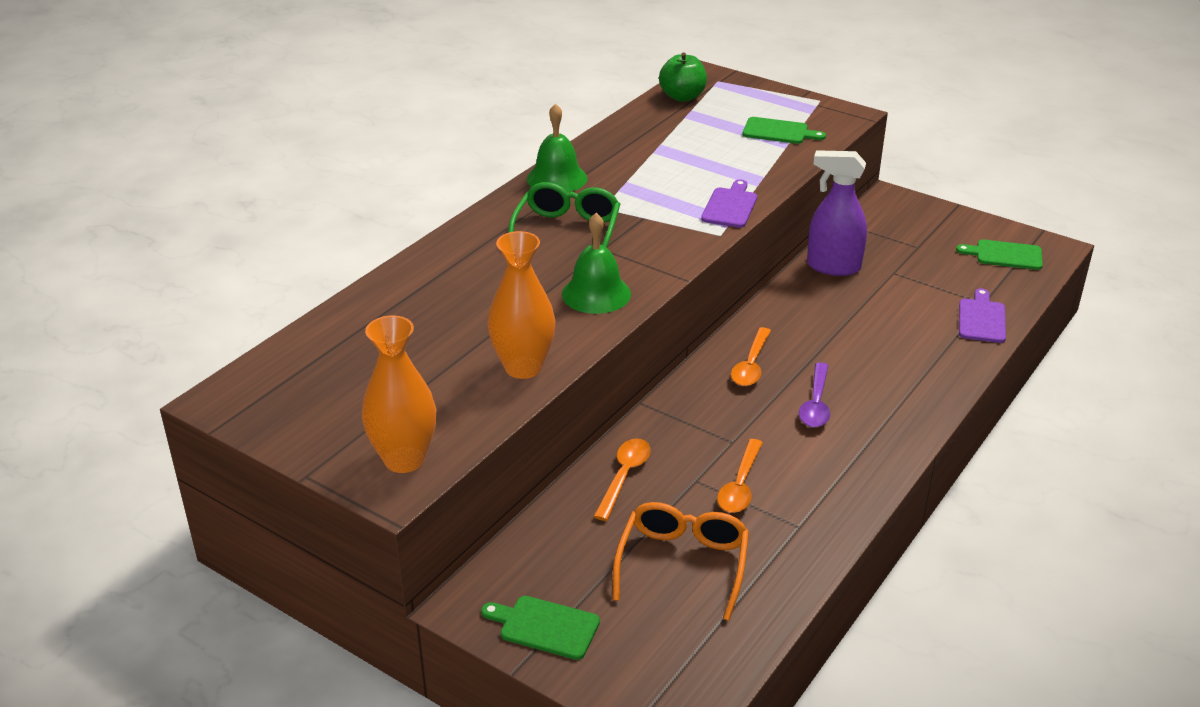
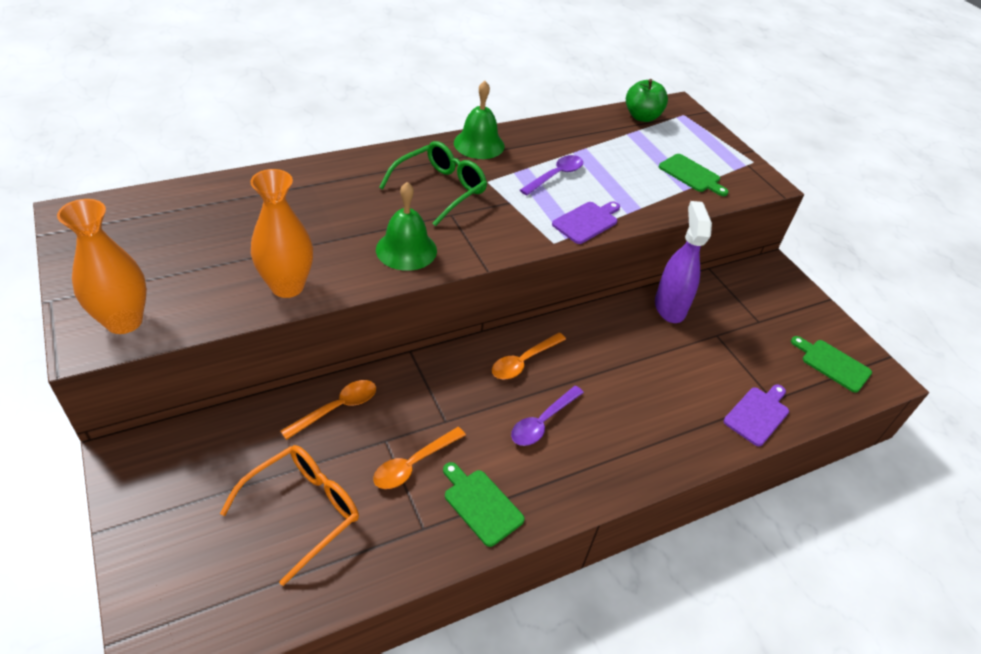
camera: 25 degrees right, 10 degrees up
(545, 626) = (155, 506): green cutting board -> green cutting board (481, 504)
(660, 178) = (555, 176): none -> purple spoon
(832, 267) = (669, 307): purple spray bottle -> purple spray bottle turned 45 degrees clockwise

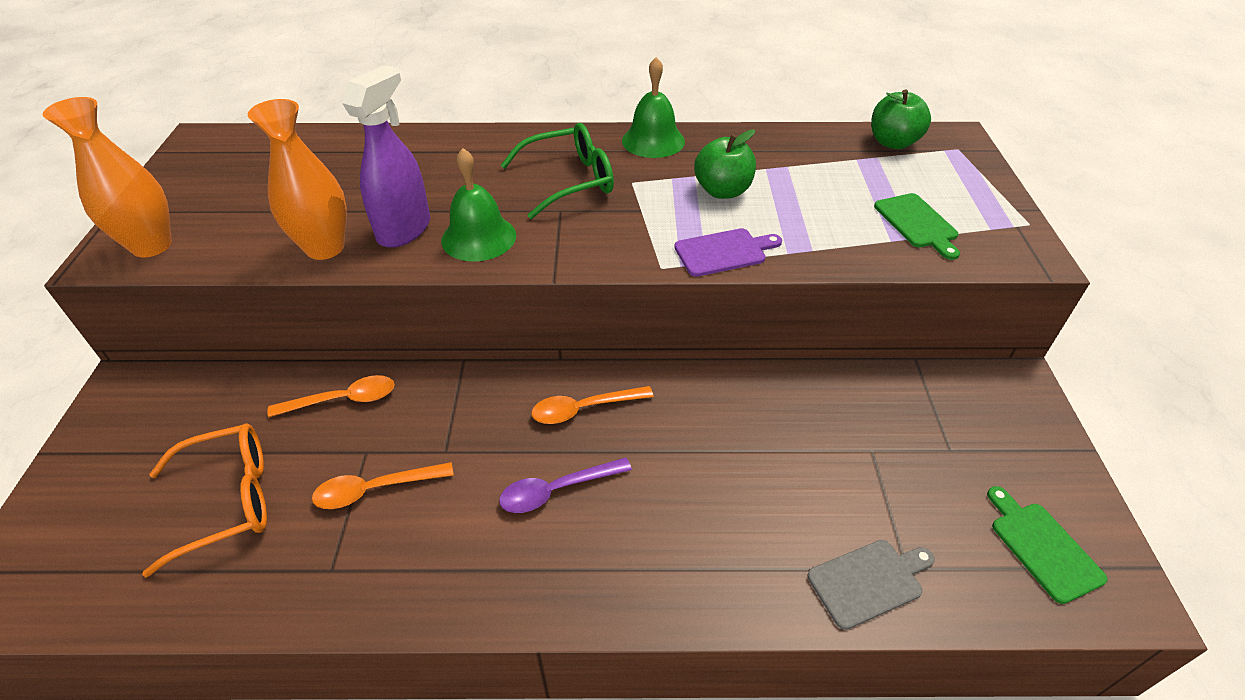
camera: 30 degrees right, 0 degrees up
(481, 504) = (414, 566): green cutting board -> none
(555, 176) = (722, 191): purple spoon -> green apple
(669, 307) = (823, 394): purple spray bottle -> purple spray bottle (404, 229)
(758, 414) = (869, 581): purple cutting board -> grey cutting board

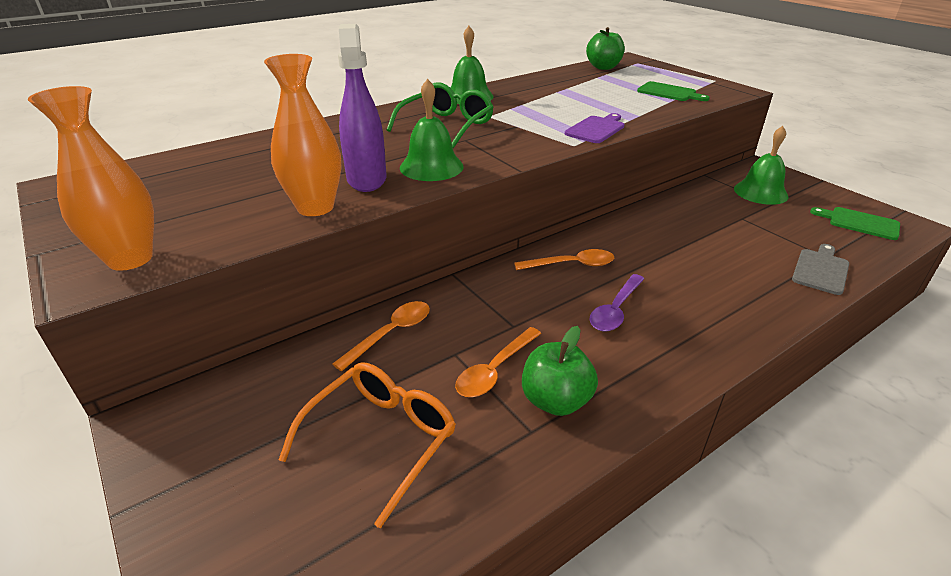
camera: 35 degrees left, 10 degrees down
(584, 409) = (571, 264): orange spoon -> orange spoon turned 135 degrees counterclockwise
(722, 191) = (549, 106): green apple -> green apple (555, 400)
(958, 424) = (760, 192): none -> green bell

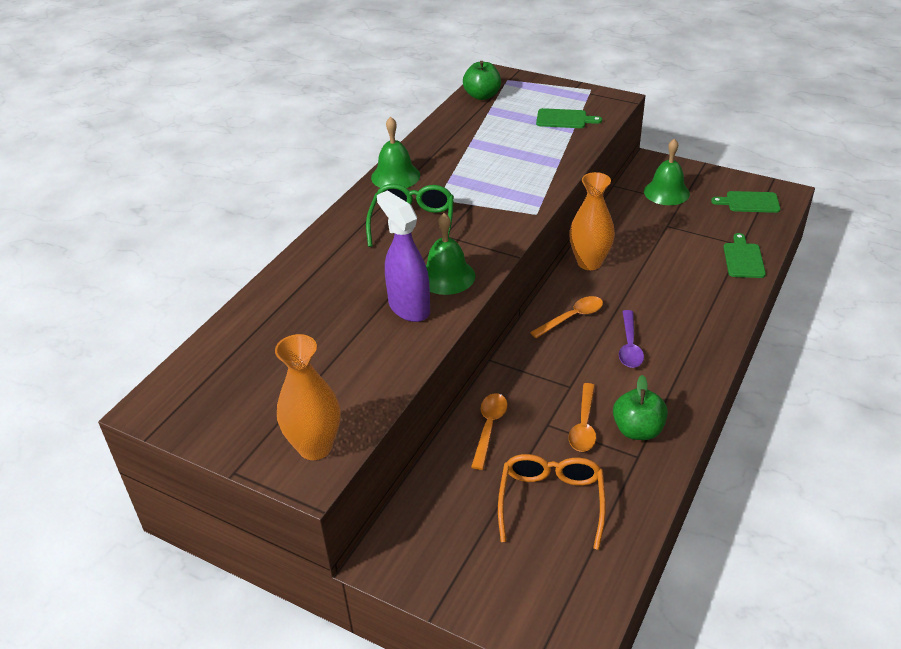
camera: 25 degrees left, 5 degrees up
(315, 207) = (399, 350): orange vase -> orange vase (589, 262)
(596, 129) = (539, 188): purple cutting board -> none
(821, 270) = (743, 259): grey cutting board -> green cutting board

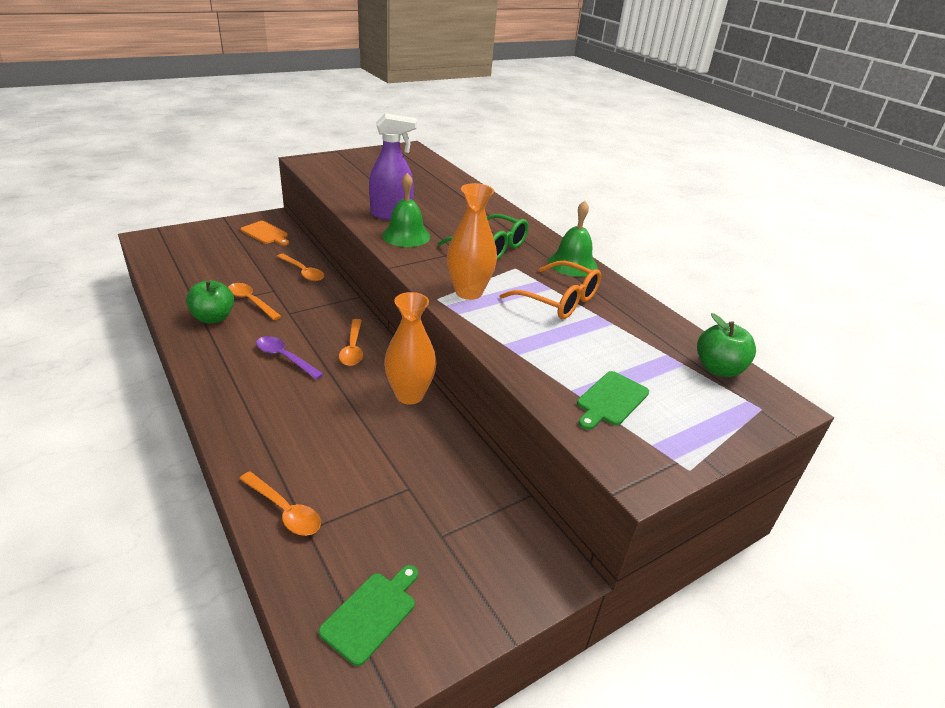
camera: 115 degrees right, 5 degrees down
(315, 447) = (321, 166): orange vase -> orange vase (468, 292)
(434, 529) = (265, 233): none -> orange cutting board
(551, 502) = (222, 266): orange glasses -> orange glasses (558, 300)
(666, 192) = (474, 536): green bell -> none
(743, 259) = (284, 510): green cutting board -> orange spoon

